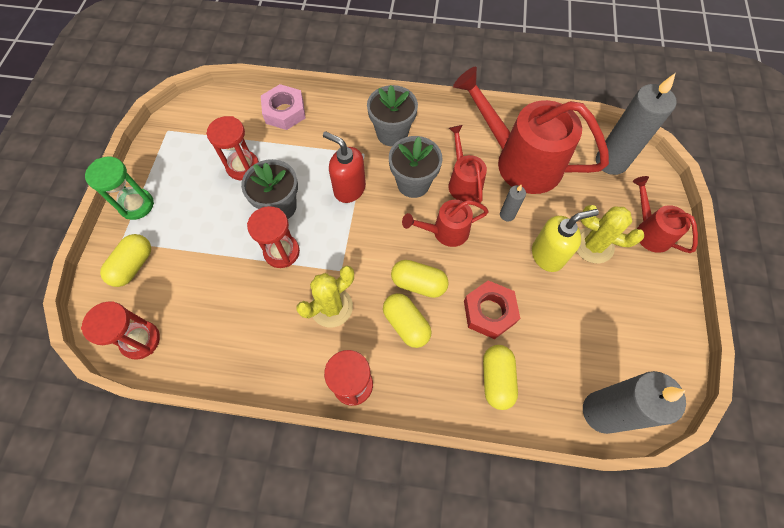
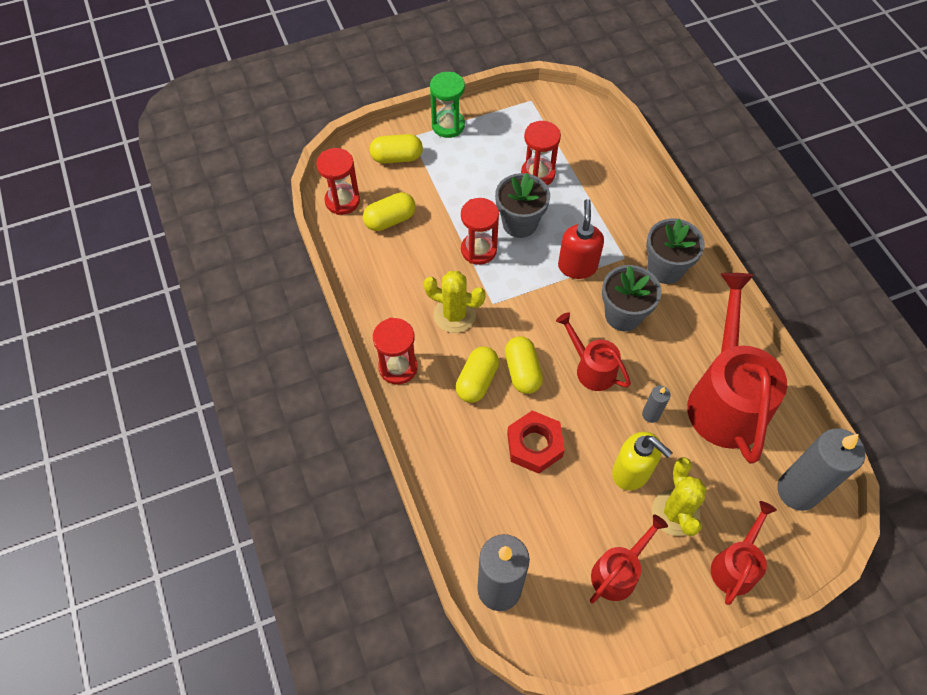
camera: 60 degrees right, 5 degrees down
(284, 112) = (618, 171): pink nut -> none
(463, 182) = (658, 357): red watering can -> red watering can (618, 571)
(496, 379) = (473, 480): yellow capsule -> yellow capsule (390, 220)

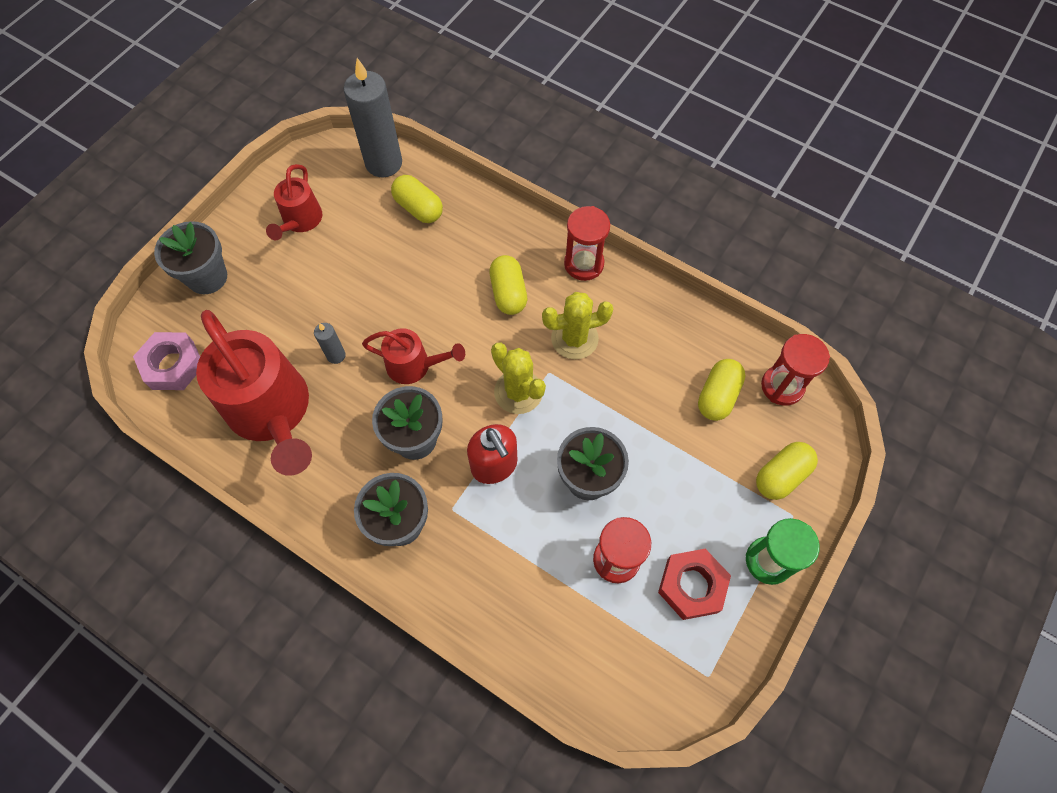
camera: 145 degrees right, 5 degrees up
(478, 250) = (605, 419): red hourglass -> none
(522, 371) = (475, 325): yellow capsule -> yellow capsule (418, 208)
(534, 445) = (422, 271): red nut -> red nut (691, 586)
(631, 472) = (328, 297): yellow soap dispenser -> none
(675, 512) = (275, 287): yellow cactus -> yellow cactus (518, 392)
(736, 565) = (207, 277): red watering can -> grey flower pot
(797, 491) = (173, 365): grey candle -> pink nut

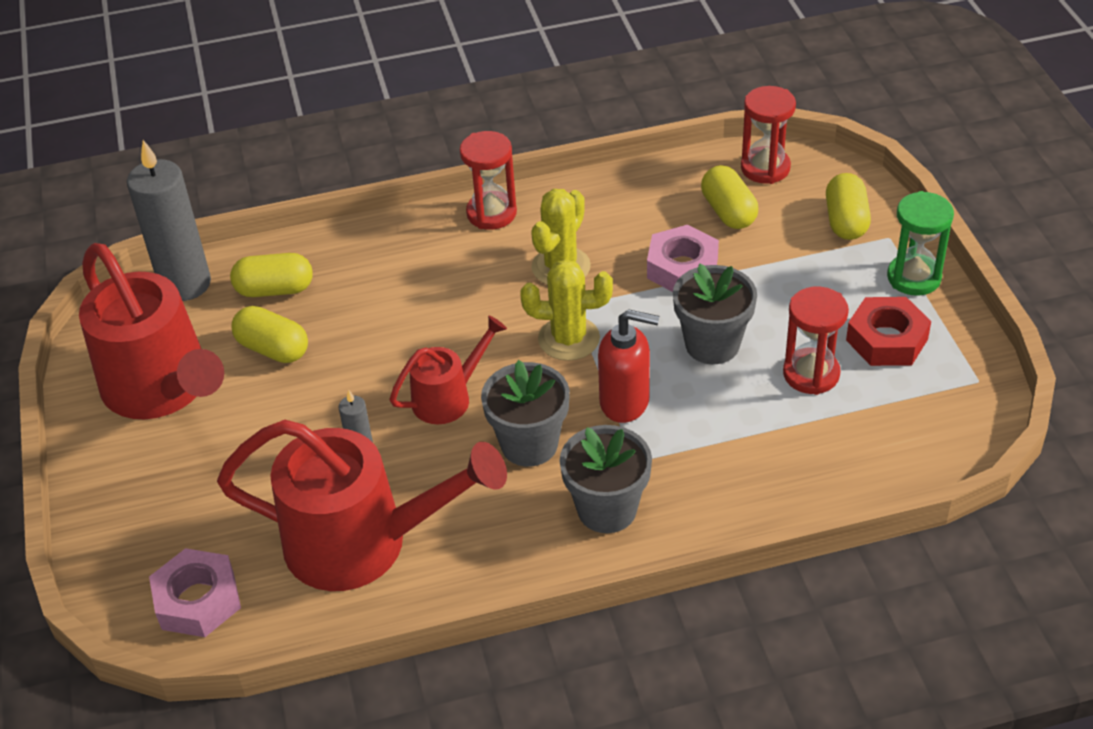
camera: 45 degrees left, 20 degrees down
(207, 277) = (126, 507): grey flower pot -> none
(300, 221) = (164, 390): red watering can -> red watering can, size x1.93
(508, 293) = (455, 282): yellow capsule -> yellow capsule (273, 349)
(639, 408) = (682, 268): none -> pink nut

